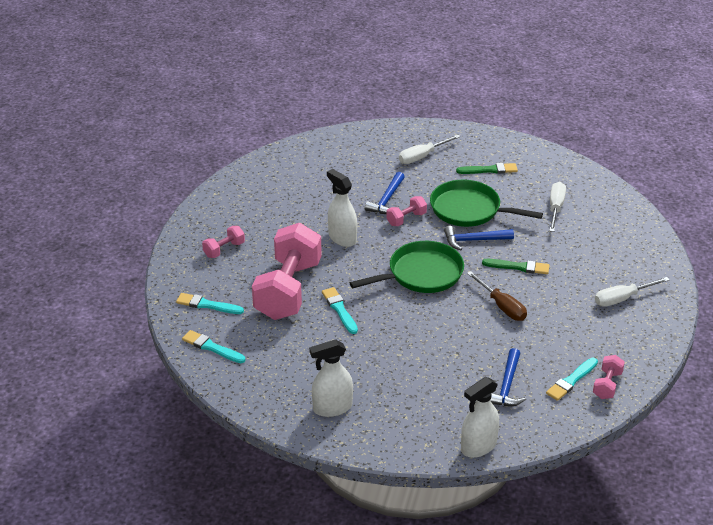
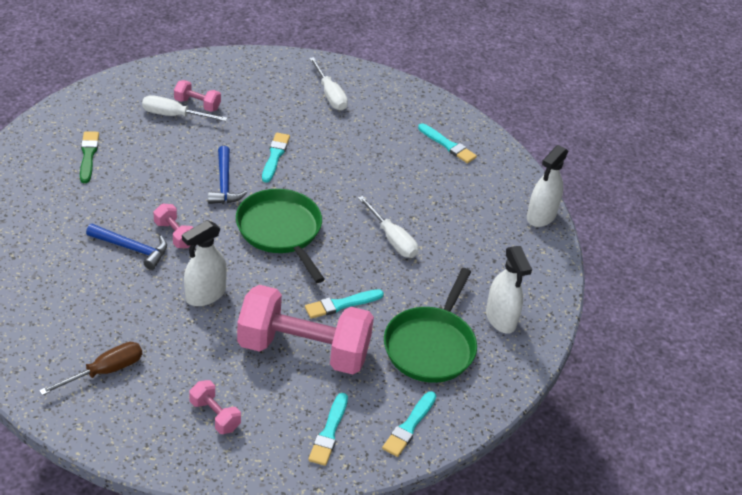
camera: 95 degrees left, 5 degrees up
(422, 156) = (43, 209): white screwdriver -> white screwdriver (392, 239)
(469, 209) = (165, 181): green pan -> green pan (431, 346)
(478, 446) = (541, 216): white spray bottle -> white spray bottle turned 75 degrees clockwise
(502, 306) = (339, 176): brown screwdriver -> brown screwdriver (104, 371)
(506, 386) = (458, 188): blue hammer -> none
(518, 267) = (275, 156): green brush -> turquoise brush
(607, 385) = (452, 124): pink dumbbell -> pink dumbbell (197, 104)

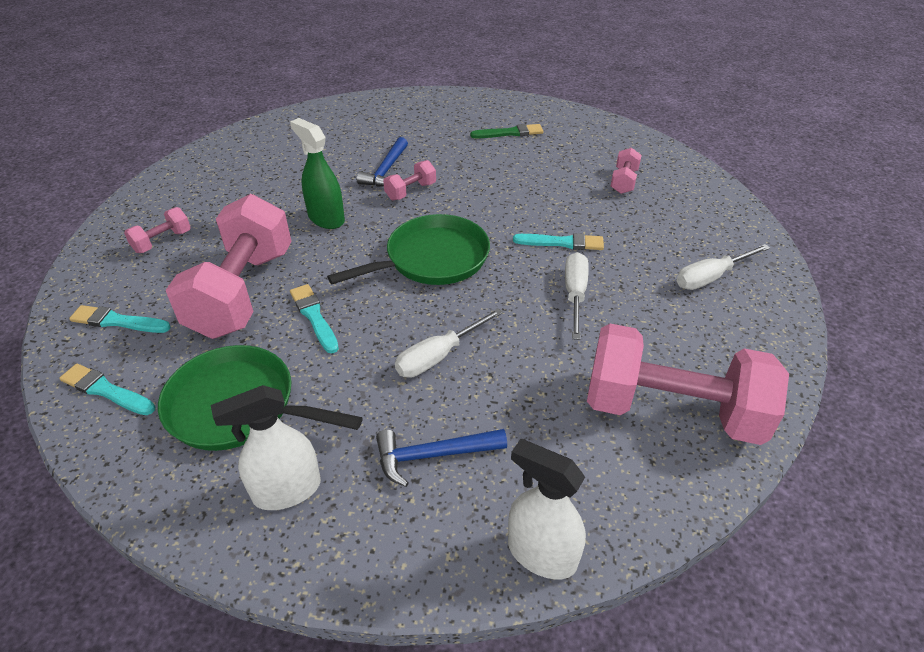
camera: 90 degrees right, 0 degrees up
(104, 371) = (229, 176): brown screwdriver -> none
(174, 115) = (596, 170): white screwdriver -> white screwdriver (574, 294)
(205, 295) = (326, 218): white spray bottle -> green spray bottle
(224, 183) = (499, 212): blue hammer -> blue hammer (433, 455)
(448, 145) = (672, 410): turquoise brush -> pink dumbbell

